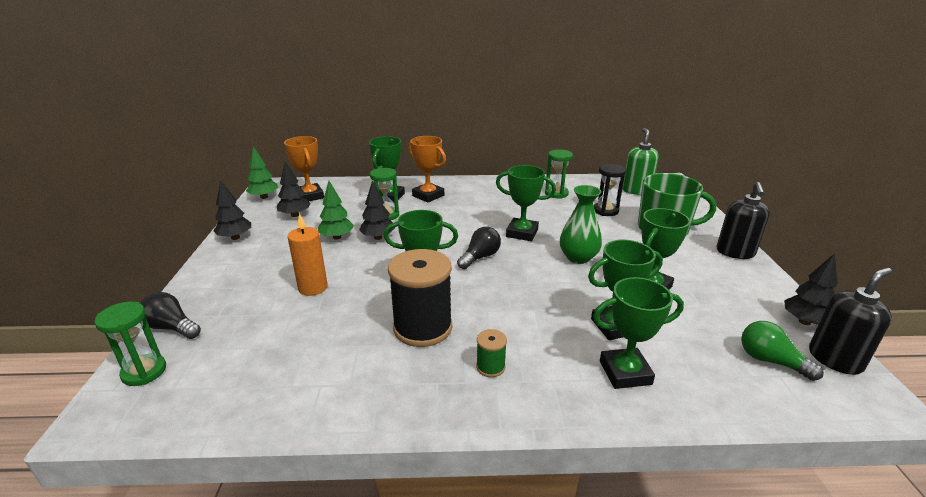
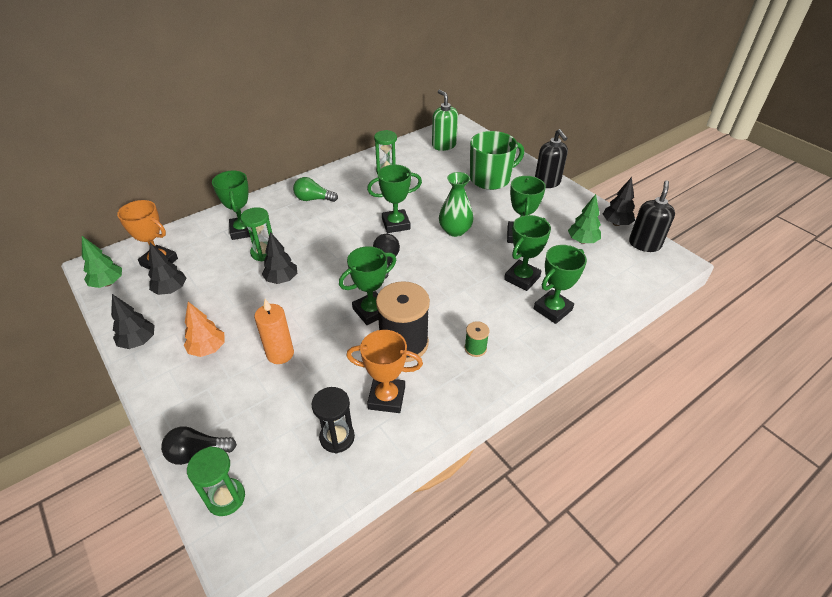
camera: 35 degrees left, 15 degrees up
(269, 261) = (208, 349): none -> orange tree
(337, 237) = (243, 296): green tree -> green tree (582, 241)
(428, 196) = (279, 215): orange trophy -> orange trophy (386, 398)
(605, 211) = (438, 176): black hourglass -> black hourglass (337, 437)
(770, 361) = (617, 261): green light bulb -> green light bulb (313, 199)

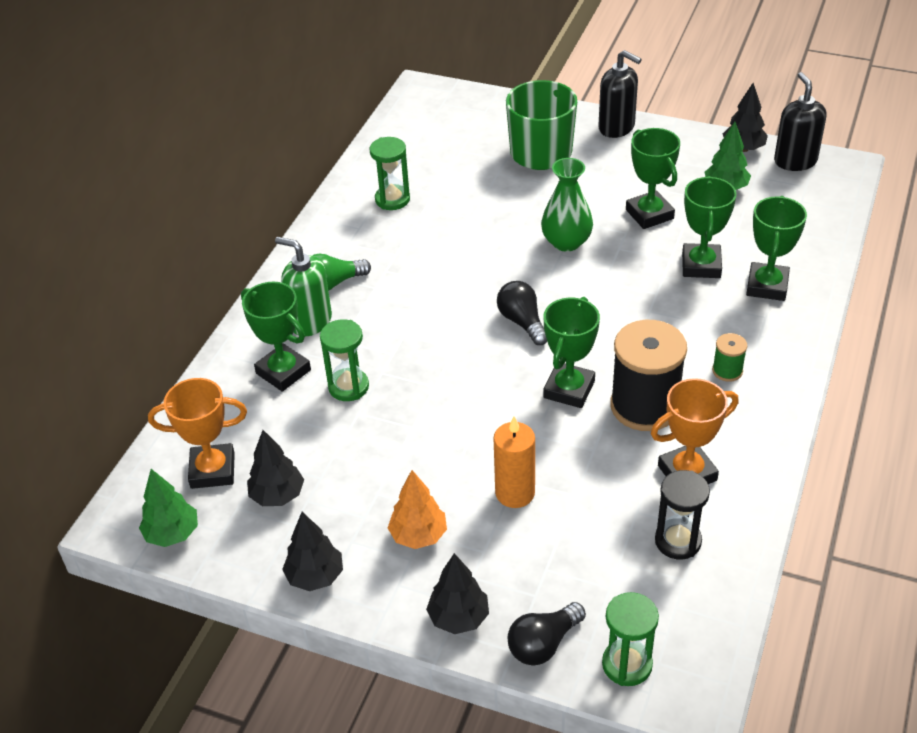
camera: 30 degrees left, 0 degrees up
(282, 279) = (414, 408): black tree -> black tree (459, 618)
(396, 224) = (483, 267): green trophy -> none
(444, 145) = (431, 128): green soap dispenser -> green soap dispenser (310, 321)

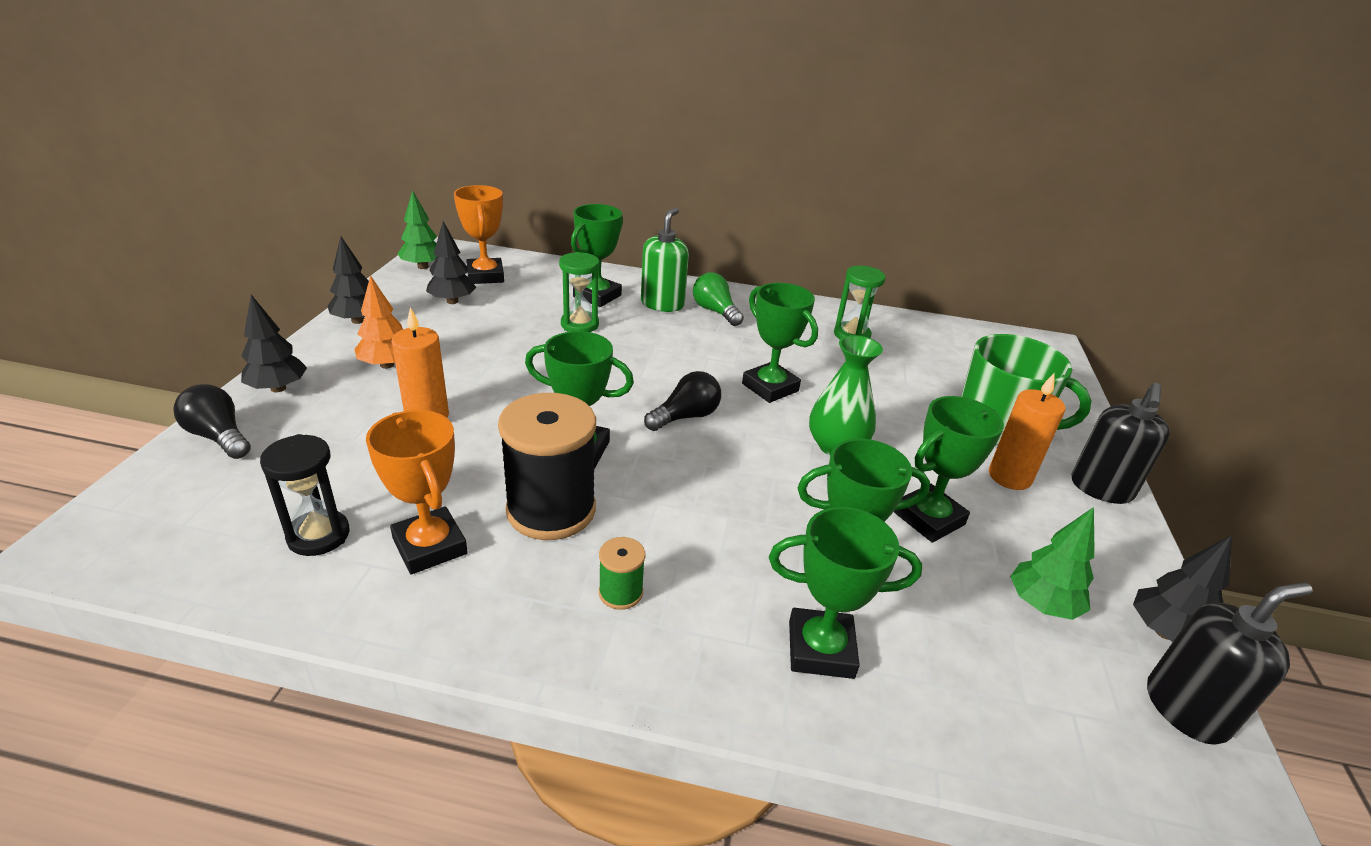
camera: 75 degrees right, 10 degrees down
(479, 265) = (770, 387): none -> green trophy
(604, 164) = (1009, 477): none -> orange candle
(627, 664) = (157, 492): green hourglass -> none

